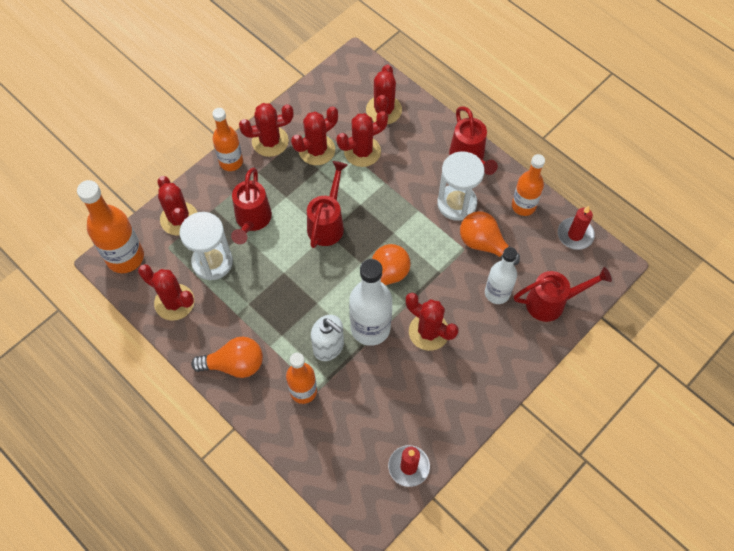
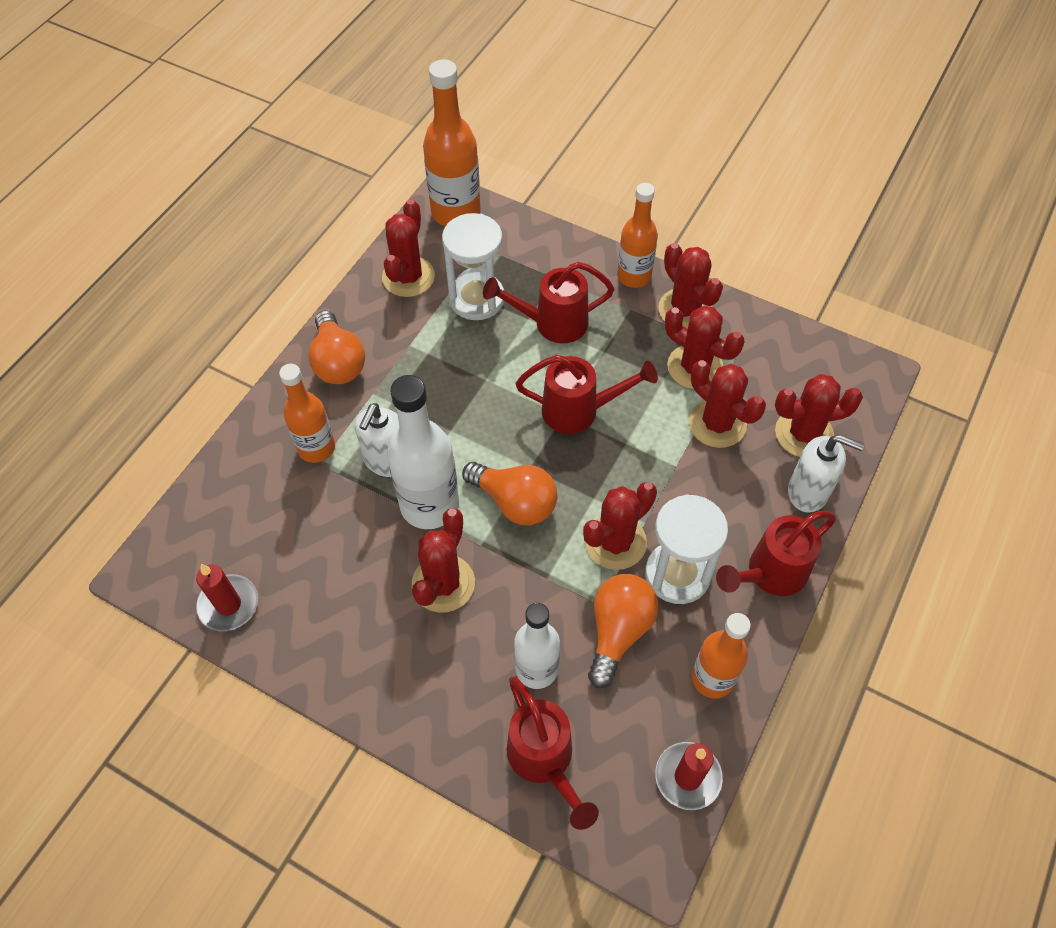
camera: 75 degrees right, 5 degrees down
(179, 219) = (527, 248): red cactus -> red cactus (615, 542)
(423, 121) = (808, 492): none -> white soap dispenser

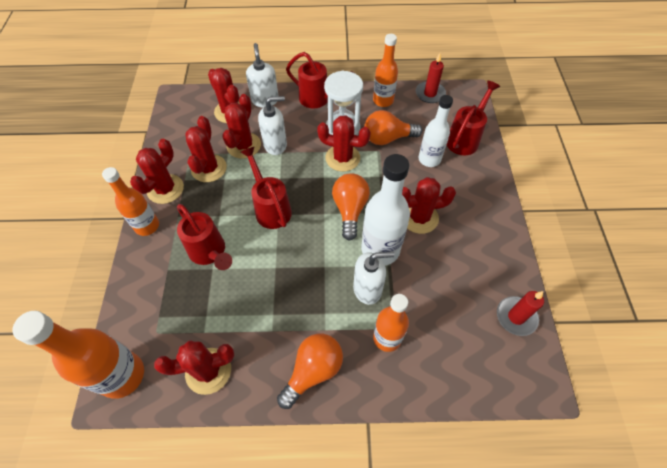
camera: 120 degrees left, 0 degrees up
(476, 299) = (209, 310): white hourglass -> none
(695, 464) = (275, 145): none -> white soap dispenser

